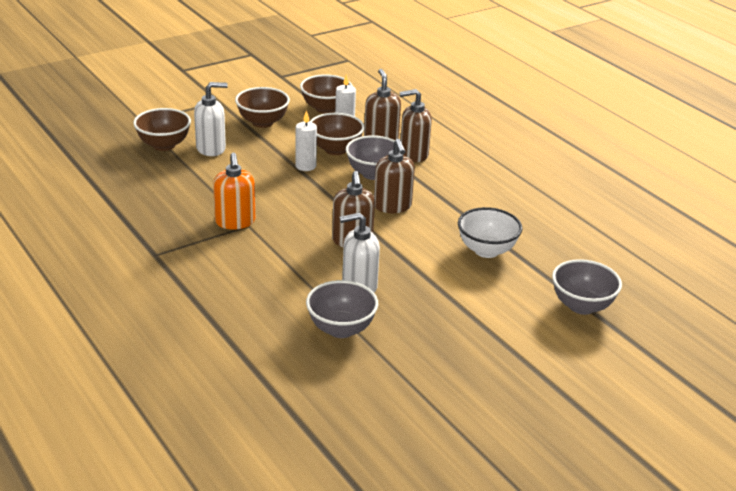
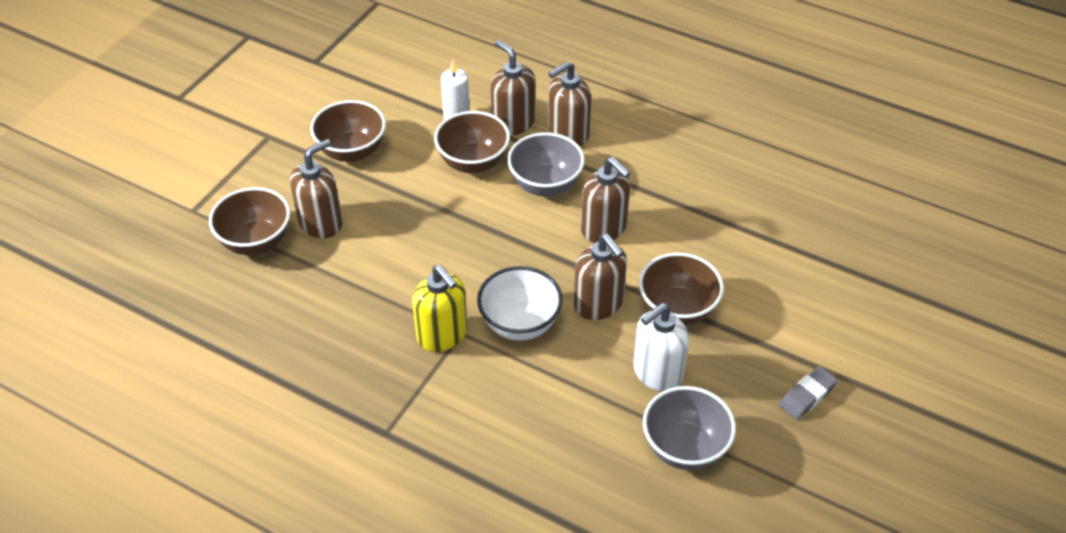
camera: 25 degrees left, 15 degrees up
(211, 148) = (321, 223): white soap dispenser -> brown soap dispenser
(235, 222) = (442, 335): orange soap dispenser -> yellow soap dispenser
(305, 166) = (458, 205): white candle -> none
(325, 109) = (412, 98): brown bowl -> brown bowl (677, 310)
(455, 334) = (807, 396): none -> grey eraser
(486, 250) = (751, 253): white bowl -> white bowl (520, 324)
(581, 306) = (901, 293): grey bowl -> none

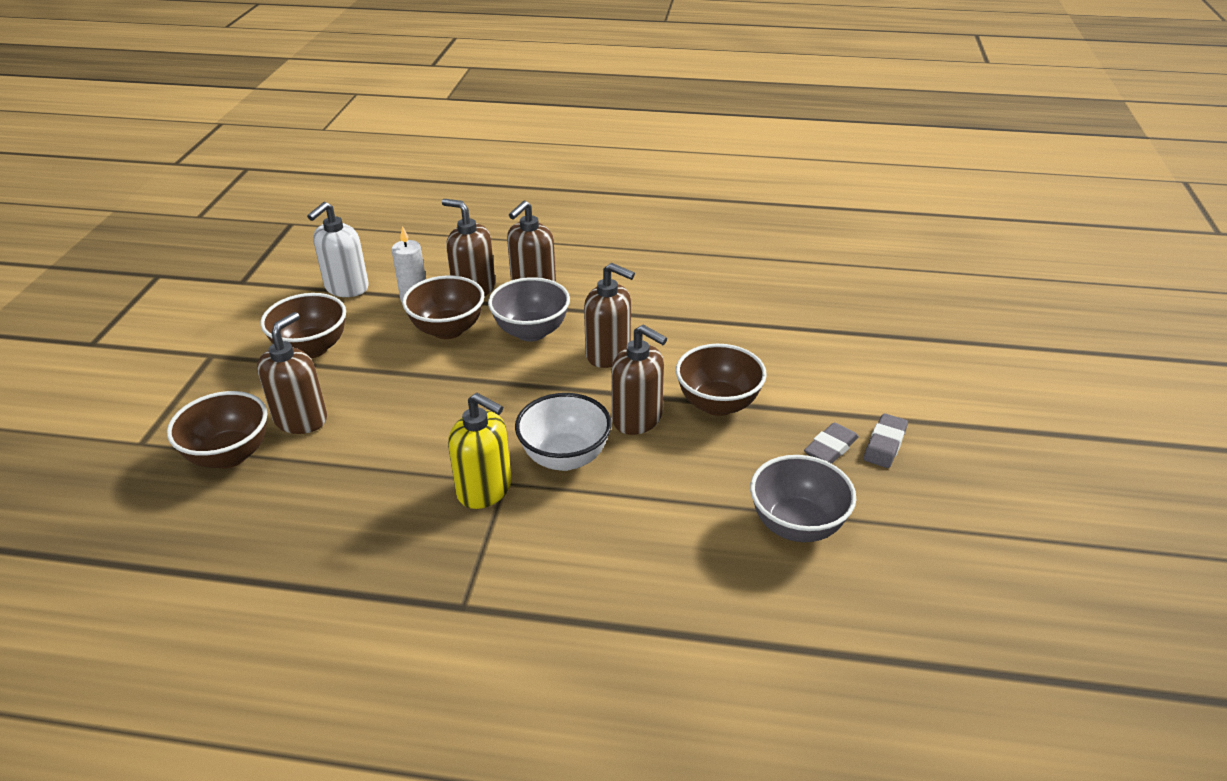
camera: 20 degrees left, 10 degrees down
(657, 372) = (729, 464): white soap dispenser -> white soap dispenser (346, 287)
(755, 384) = (830, 448): none -> grey eraser

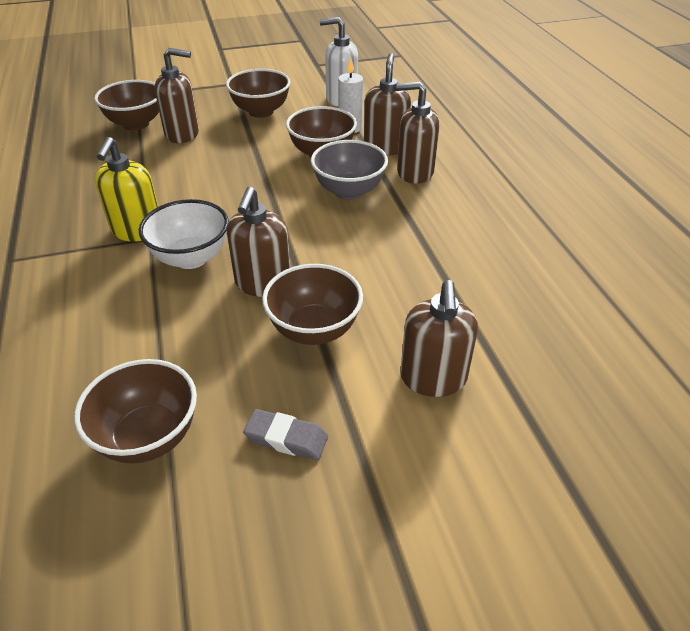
camera: 65 degrees right, 5 degrees up
(608, 354) = (347, 240): brown soap dispenser -> brown soap dispenser (433, 378)
(797, 525) = (148, 437): grey bowl -> brown bowl
(884, 444) = (317, 490): grey eraser -> none

